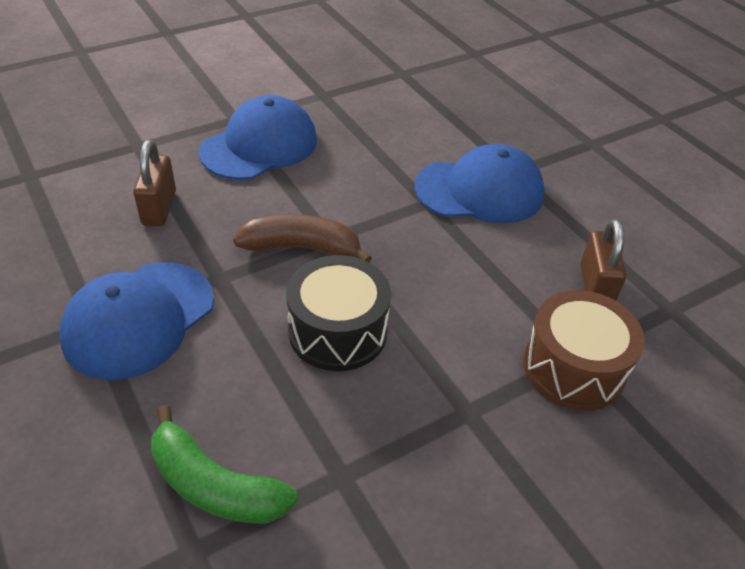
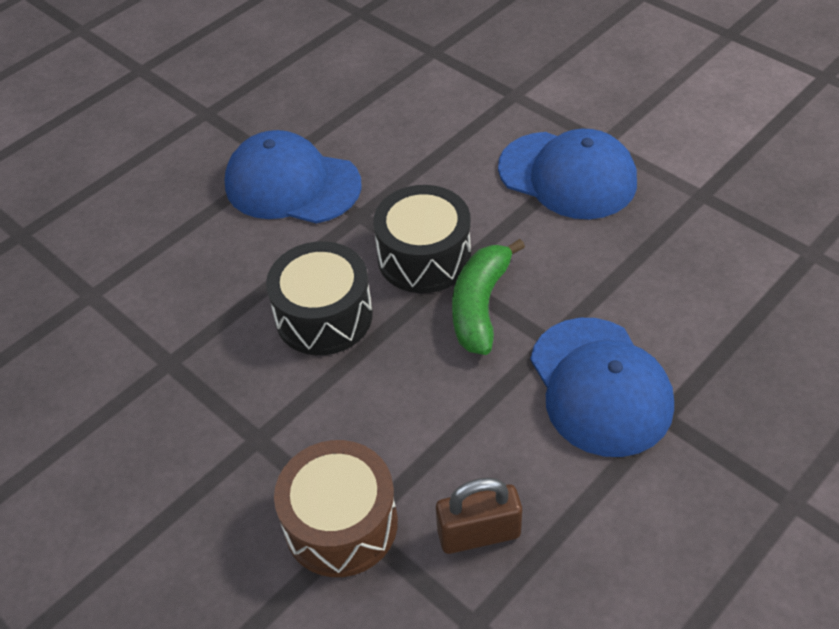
camera: 80 degrees right, 5 degrees up
(159, 208) = (432, 143): brown padlock -> none
(215, 485) = (145, 288): green banana -> green banana (480, 306)
(301, 248) = (424, 257): brown banana -> black drum

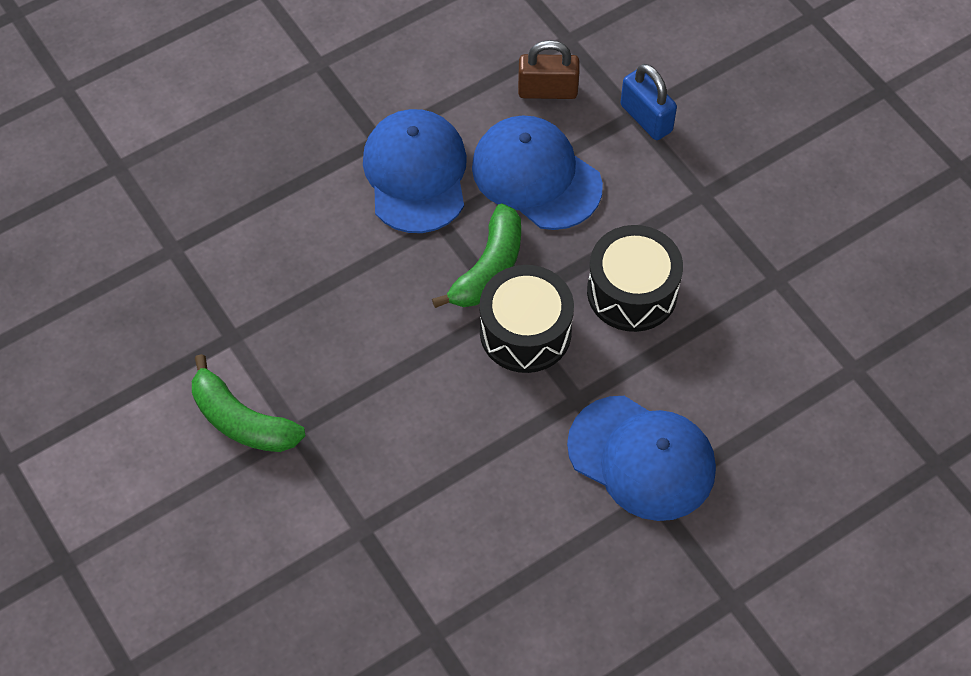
camera: 170 degrees left, 10 degrees up
(341, 524) = (646, 118): brown drum -> blue padlock
(568, 175) = (351, 394): blue cap -> blue cap (536, 176)
(652, 139) = (242, 420): none -> green banana

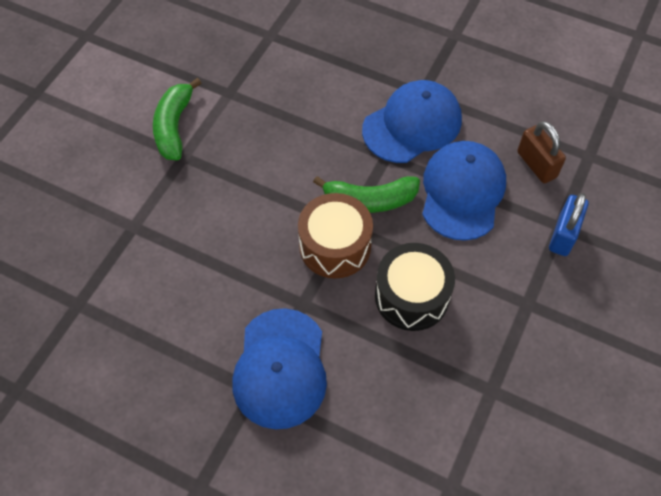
camera: 60 degrees right, 0 degrees up
(525, 332) = (335, 246): black drum -> brown drum

